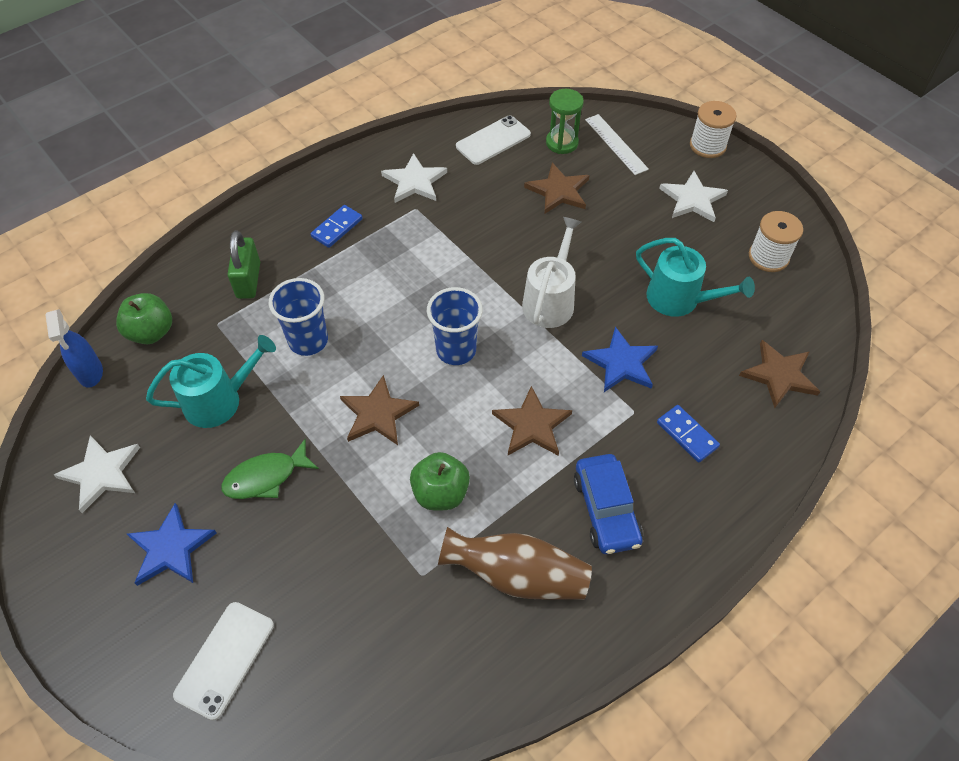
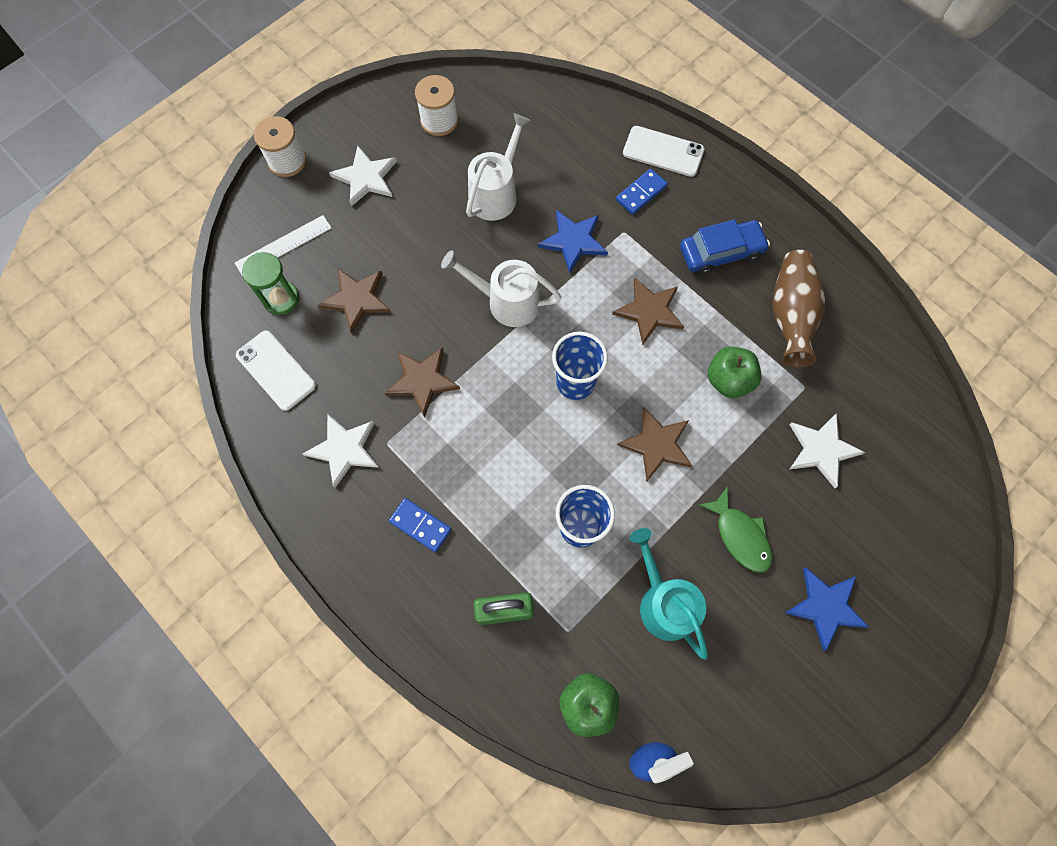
camera: 95 degrees left, 15 degrees up
(101, 473) = (765, 702): white star -> white star (821, 450)
(225, 659) = (909, 532): white phone -> white phone (663, 151)
(679, 299) = (496, 194): turquoise watering can -> white watering can
(779, 375) = (572, 124): brown star -> brown star (422, 381)

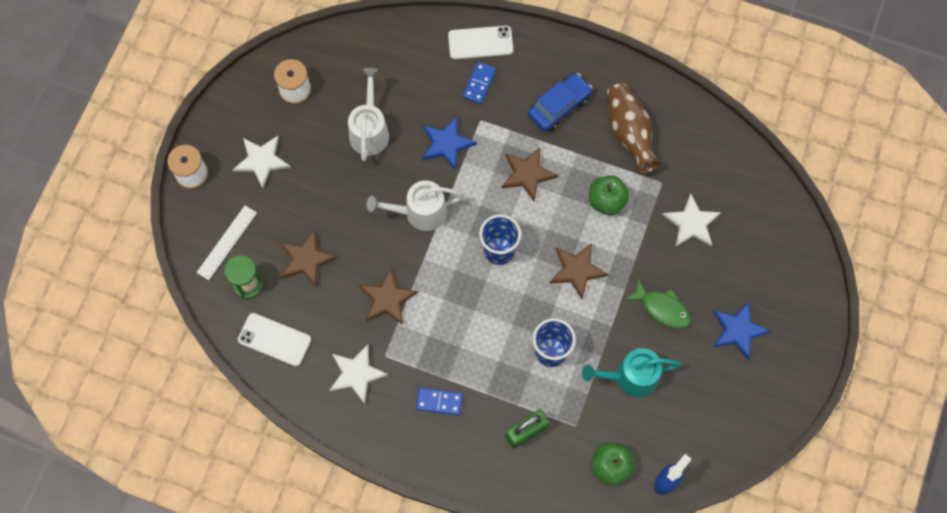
camera: 25 degrees left, 0 degrees up
(664, 603) = (631, 377): turquoise watering can -> turquoise watering can turned 45 degrees counterclockwise

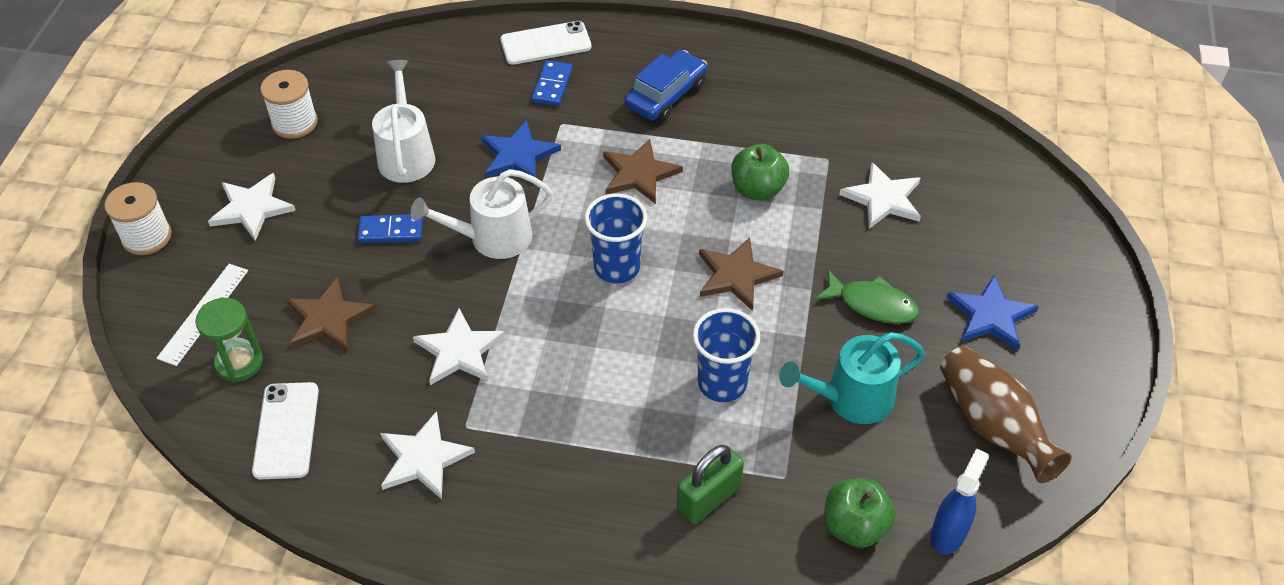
camera: 10 degrees left, 20 degrees down
(274, 339) = (286, 430): white phone -> white phone turned 75 degrees clockwise
(387, 299) = (459, 351): brown star -> white star
(439, 401) = (562, 477): blue domino -> blue domino (391, 231)
(629, 133) = (768, 112): brown vase -> brown vase (993, 426)

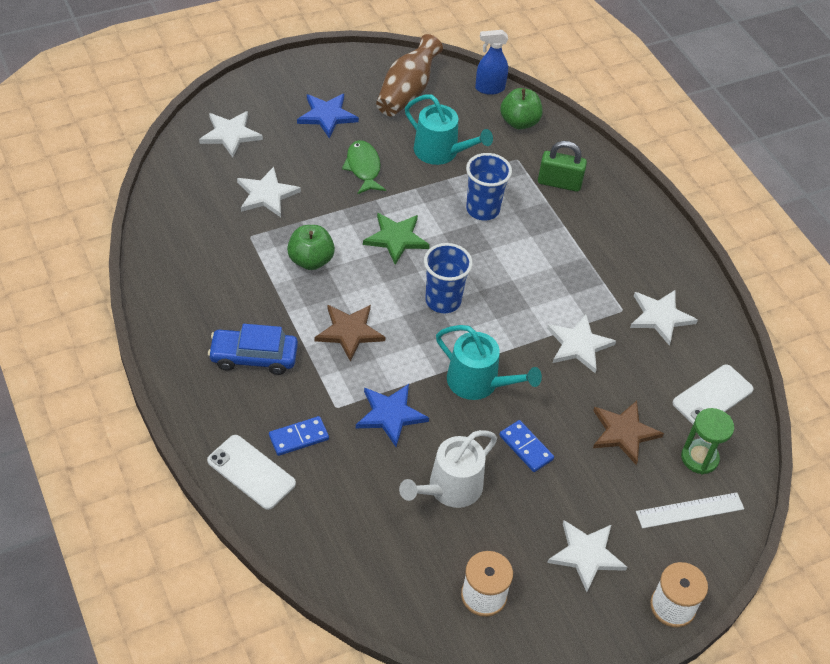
camera: 130 degrees left, 0 degrees up
(493, 238) = (478, 382): white watering can -> turquoise watering can
(736, 275) = (396, 238): brown star -> green star
(1006, 211) = (230, 134): none -> white star

